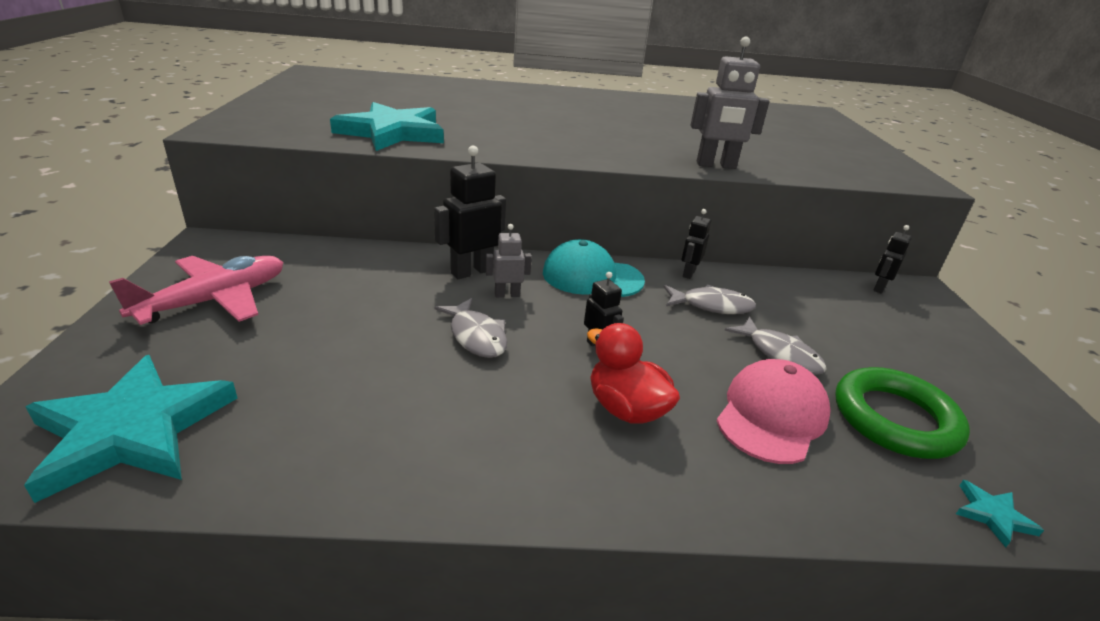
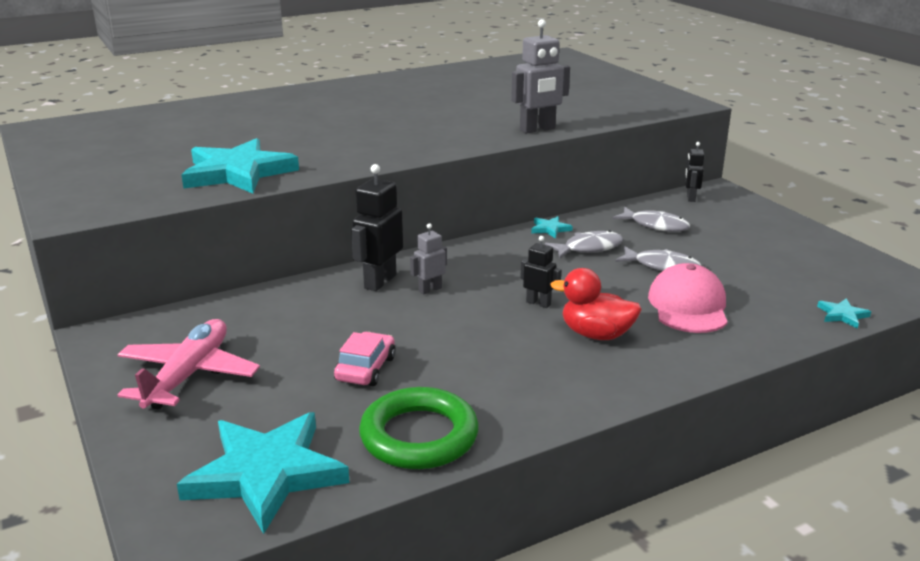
camera: 25 degrees left, 5 degrees down
(356, 353) = (366, 369): none -> pink car
(476, 336) = (442, 326): grey fish -> grey fish (655, 225)
(592, 277) = (480, 255): turquoise cap -> none
(688, 273) = (550, 229): black robot -> turquoise star
(894, 419) = (759, 282): green ring -> green ring (419, 436)

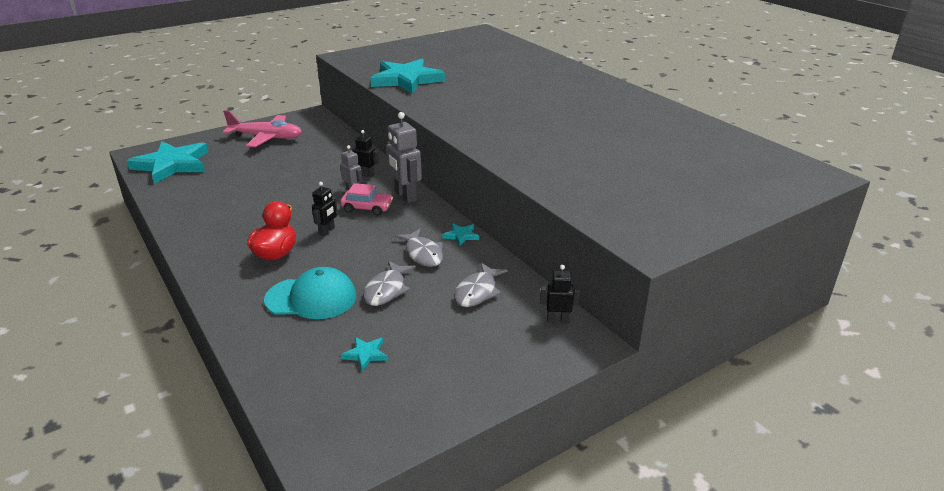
camera: 85 degrees right, 5 degrees up
(366, 369) = (257, 179): pink car -> pink car (367, 208)
(379, 281) = (366, 175): black robot -> black robot, size x0.57
(419, 436) = (184, 198): green ring -> none
(537, 129) = (521, 164): grey robot -> grey robot (405, 196)
(688, 306) = (311, 298): pink cap -> turquoise cap
(842, 315) = (277, 388): turquoise star -> turquoise star (365, 354)

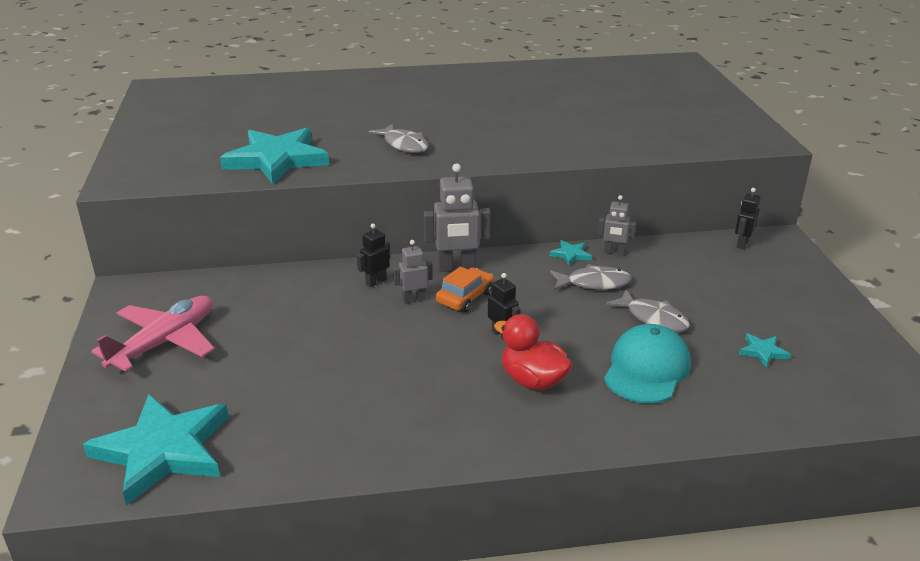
camera: 65 degrees left, 0 degrees up
(367, 208) = (465, 297): pink car -> orange car
(477, 291) = (680, 270): grey fish -> grey fish (404, 145)
(482, 254) = (614, 252): none -> grey robot

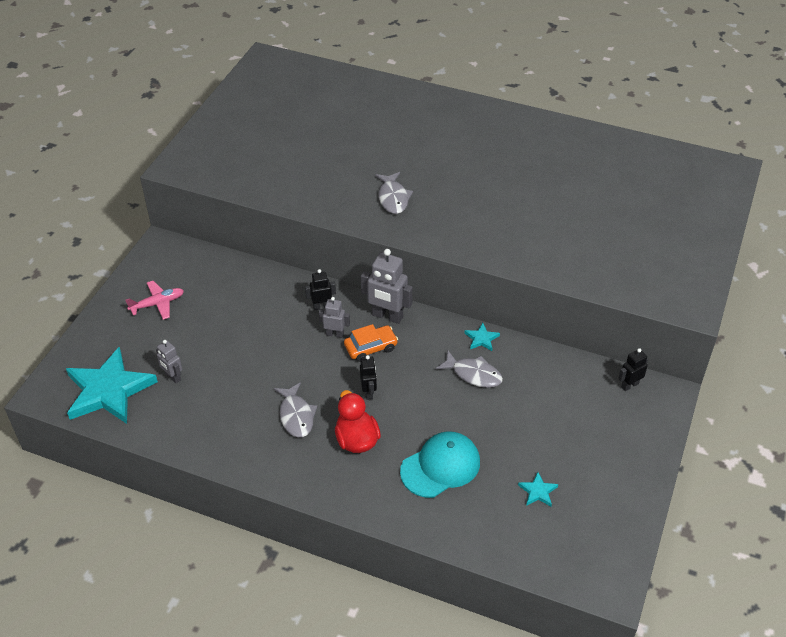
camera: 30 degrees right, 15 degrees up
(165, 342) = (158, 304): pink plane -> pink plane, size x0.61
(277, 159) = (292, 181): turquoise star -> none
(614, 252) = (517, 350): grey robot -> grey robot (173, 377)
(653, 318) = (486, 426): grey fish -> grey fish (296, 415)

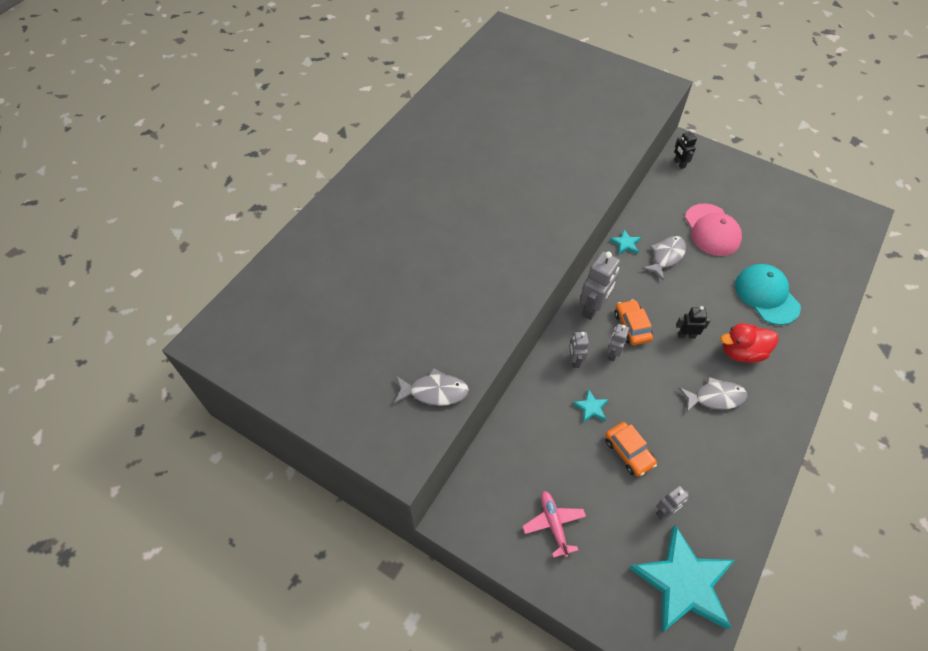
camera: 80 degrees left, 10 degrees up
(228, 350) = (628, 452): none -> orange car
(321, 306) = (574, 360): black robot -> grey robot
(393, 198) = (501, 250): grey fish -> grey fish (434, 392)
(527, 416) = (712, 230): none -> pink cap
(538, 491) = (785, 238): turquoise star -> turquoise star (591, 407)

